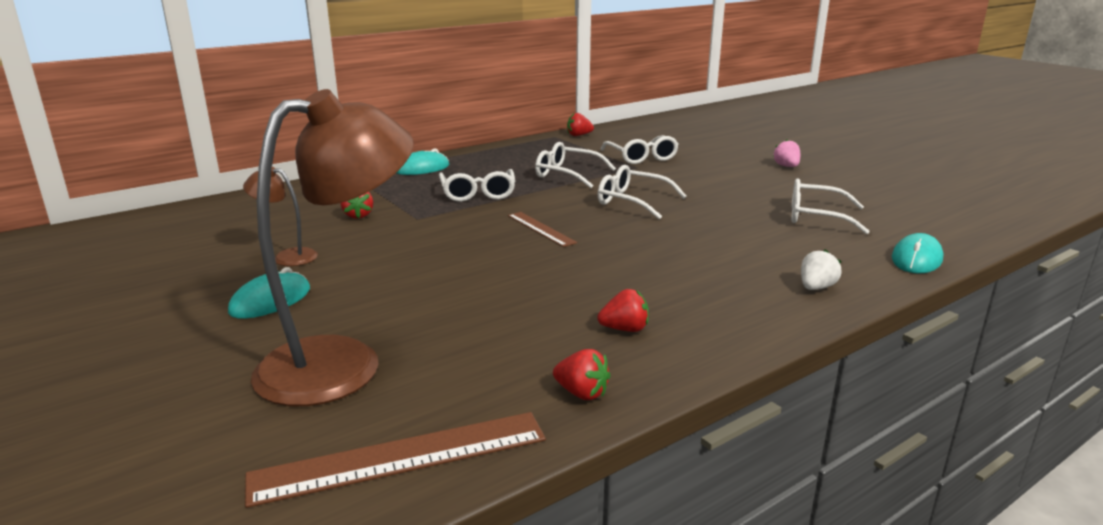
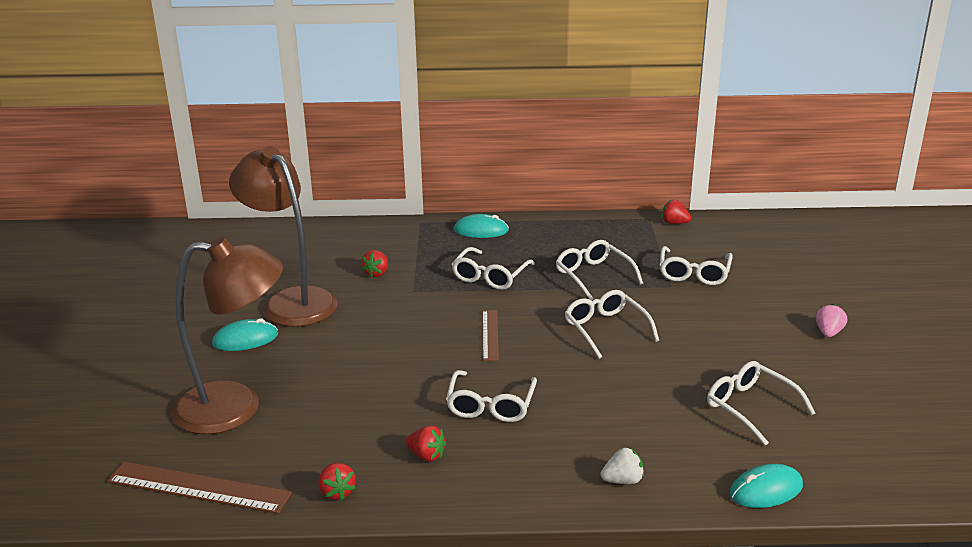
camera: 35 degrees right, 5 degrees up
(287, 257) = (291, 301): brown lamp -> brown lamp, size x2.19
(622, 274) = (491, 405): none -> white glasses

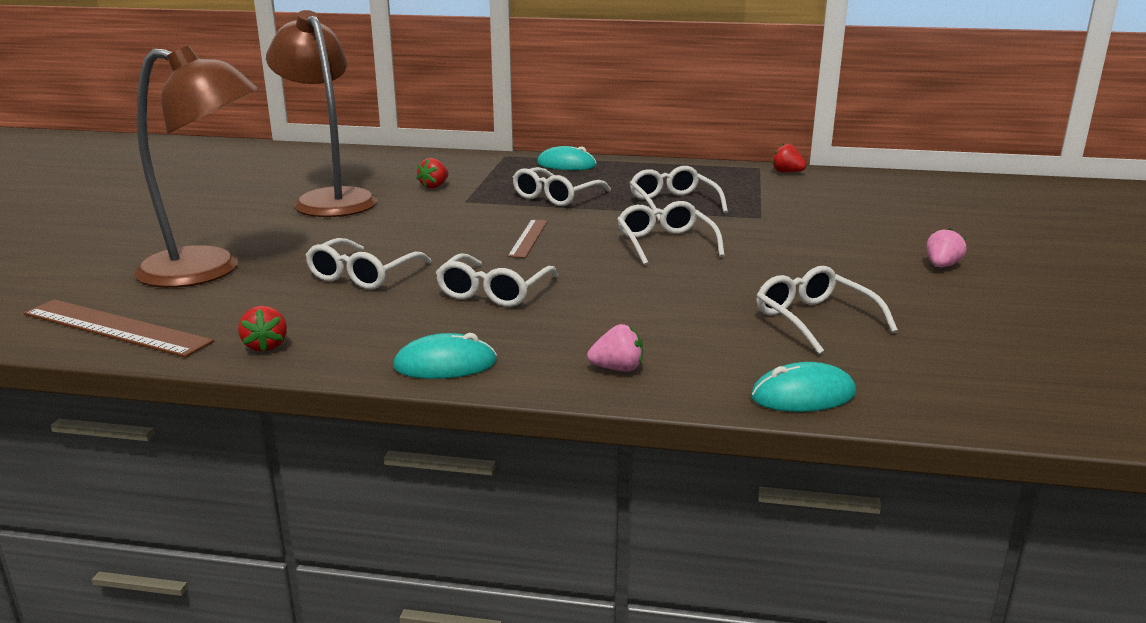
camera: 10 degrees right, 5 degrees down
(245, 339) = (260, 222): turquoise mouse -> turquoise mouse (445, 364)
(426, 455) = (391, 325): red strawberry -> none
(623, 480) = (617, 369): white strawberry -> pink strawberry
(694, 273) = (792, 209): white glasses -> white glasses (363, 275)

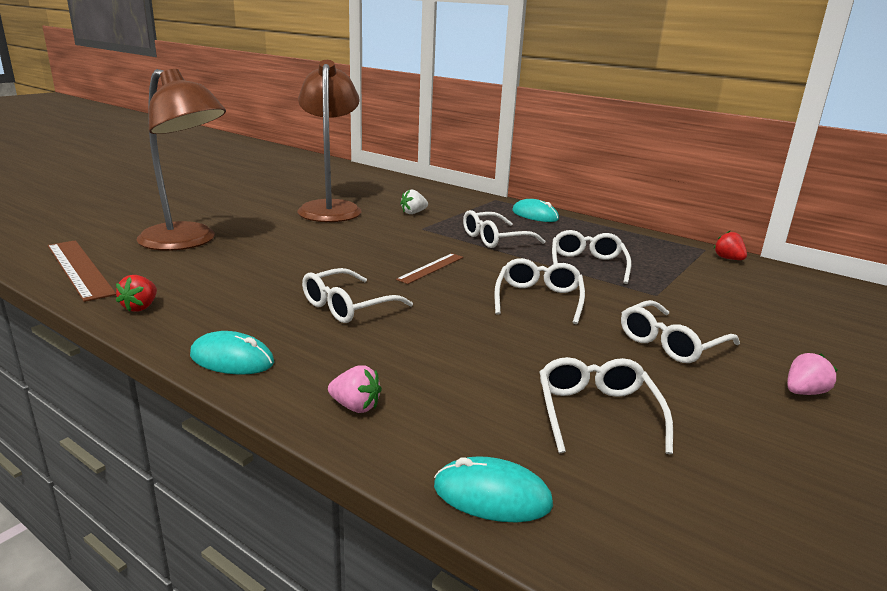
camera: 25 degrees right, 0 degrees up
(363, 275) = (276, 269): white glasses -> white glasses (671, 343)
(434, 186) = (413, 213): red strawberry -> white strawberry

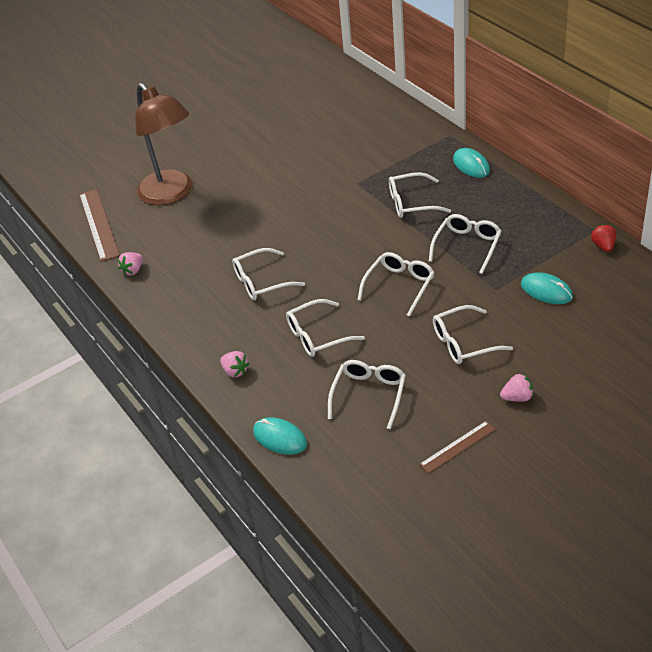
camera: 25 degrees right, 20 degrees up
(140, 307) = (133, 270): red strawberry -> pink strawberry
(232, 359) = (178, 325): turquoise mouse -> turquoise mouse (546, 291)
(330, 208) = (293, 146): brown lamp -> none
(413, 213) = (361, 157): white strawberry -> none
(431, 268) = (338, 241): brown ruler -> brown ruler (457, 447)
(465, 353) = (318, 335): none -> white glasses

